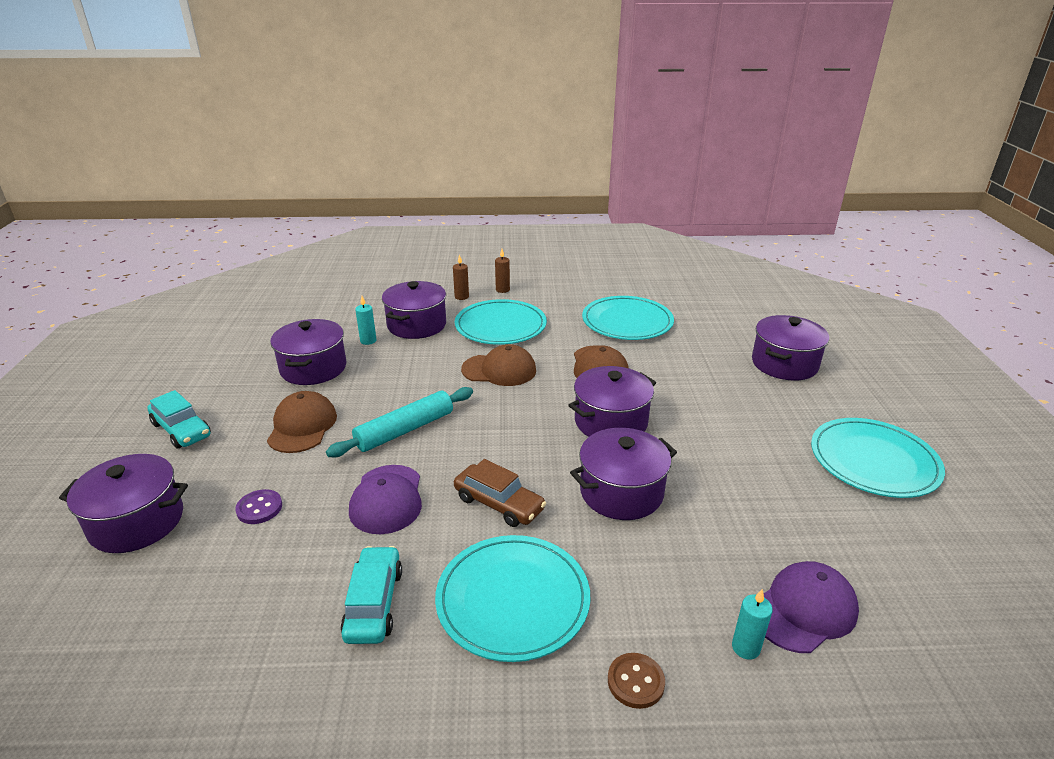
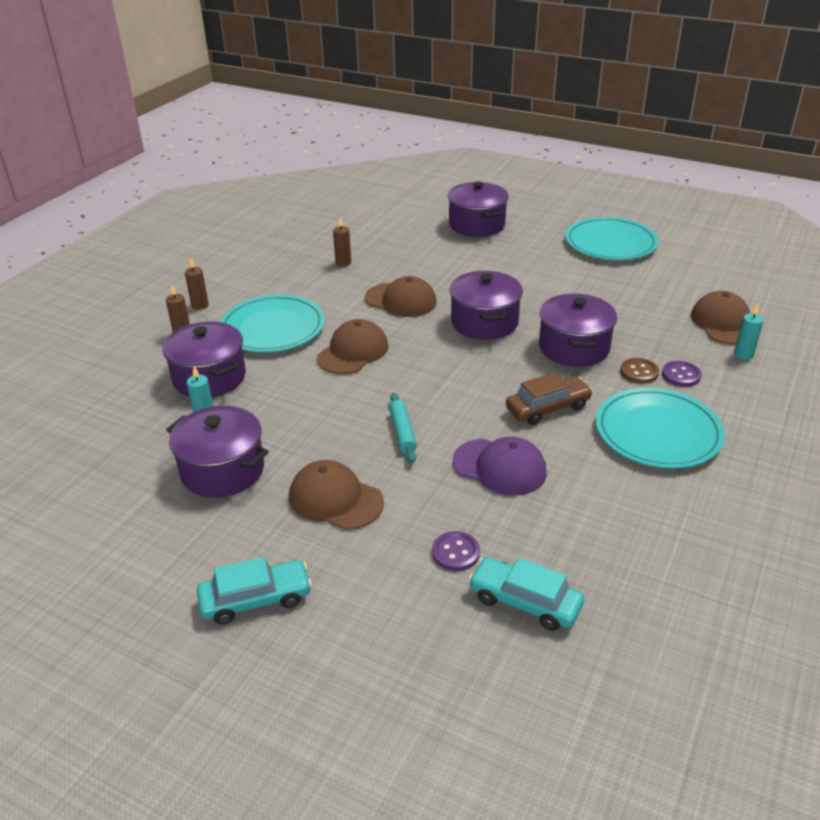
camera: 60 degrees left, 5 degrees up
(137, 522) = (414, 652): purple pot -> none
(374, 603) = (626, 503): turquoise car -> turquoise car (524, 601)
(405, 430) = (402, 432): turquoise rolling pin -> turquoise rolling pin, size x0.61
(627, 322) = (343, 263): turquoise plate -> brown candle
(635, 682) = (752, 404): brown button -> brown button (639, 372)
(642, 594) = (681, 375): none -> purple button
(803, 610) = (724, 323): purple cap -> brown cap

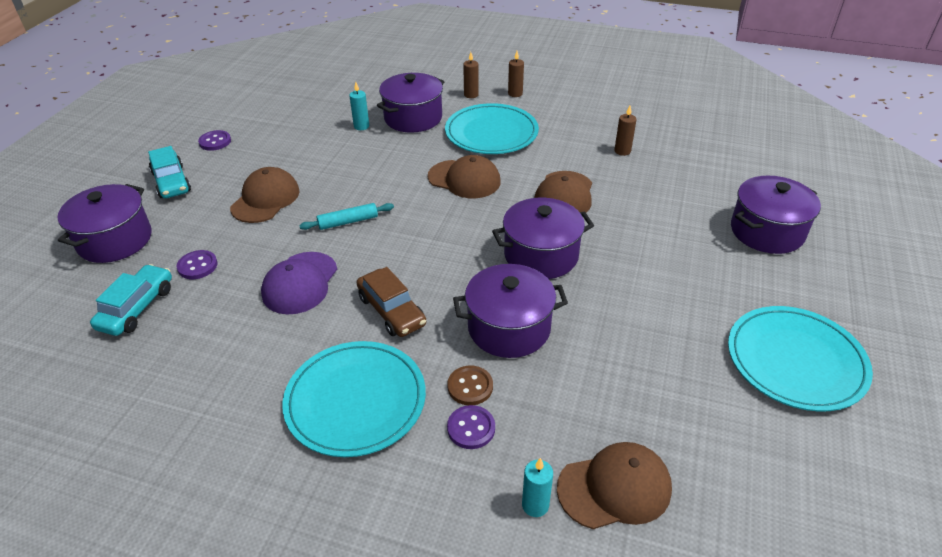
camera: 80 degrees right, 5 degrees up
(165, 559) = (215, 142): none -> purple button
(222, 470) = (301, 145): purple pot -> purple pot (115, 240)

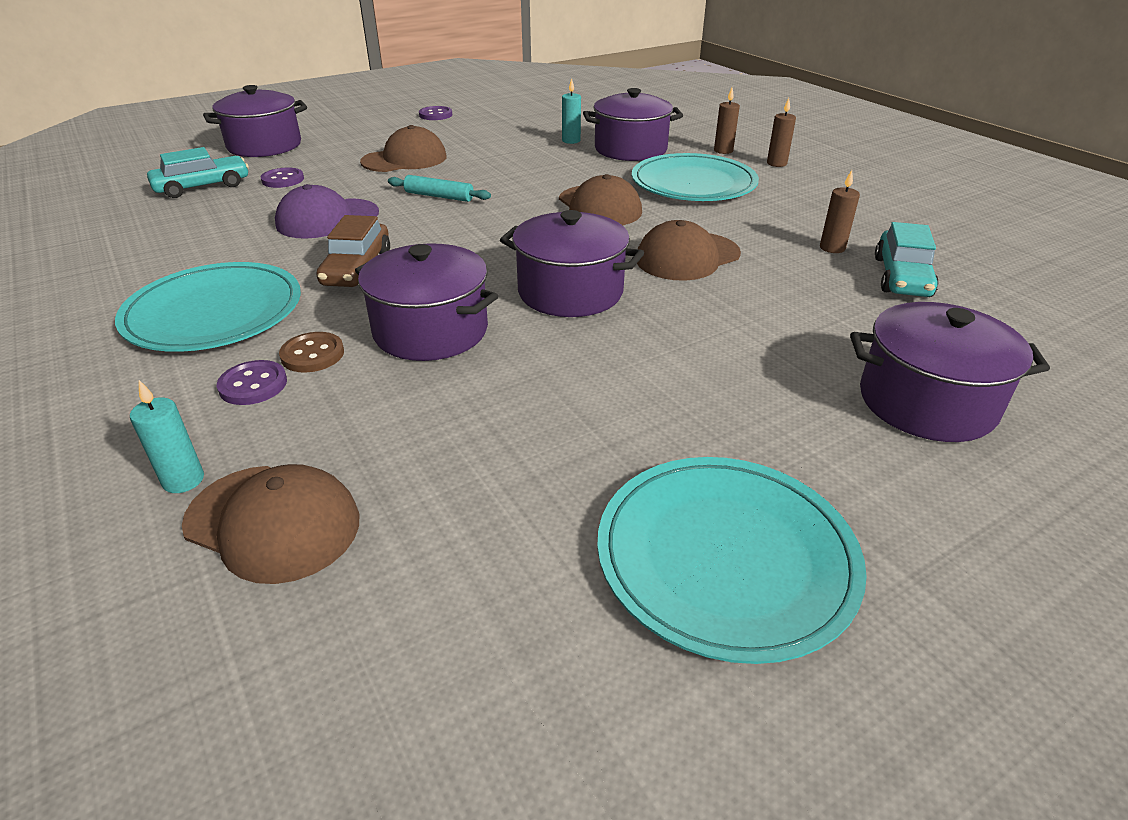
camera: 40 degrees right, 5 degrees down
(171, 182) = (361, 127): turquoise car -> turquoise car (901, 277)

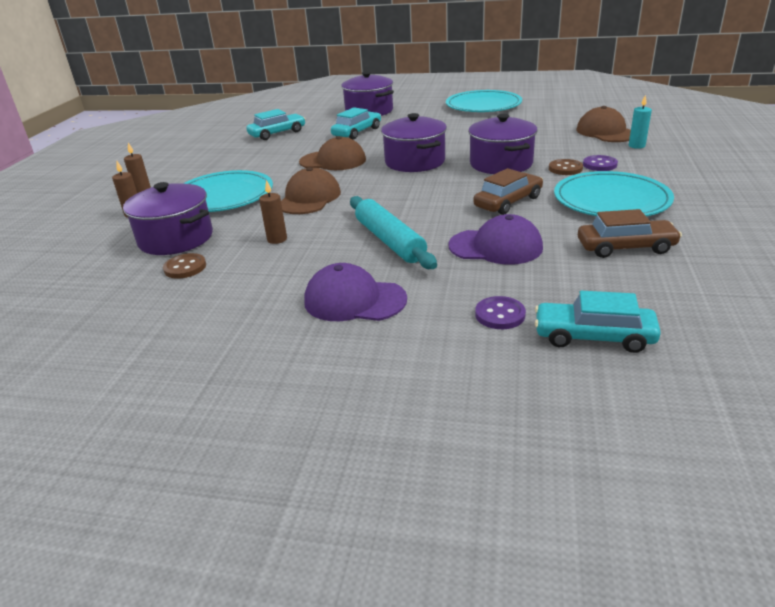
camera: 135 degrees left, 5 degrees down
(184, 254) = (625, 247): none -> brown car
(264, 146) = (478, 408): purple pot -> none
(405, 159) = (354, 300): brown cap -> purple cap
(435, 115) = (193, 388): purple button -> none
(439, 196) = (389, 241): turquoise rolling pin -> turquoise rolling pin, size x1.64
(571, 141) = (185, 267): turquoise candle -> brown button
(790, 324) = (357, 132): none -> turquoise car
(832, 248) = (267, 148): brown candle -> brown candle (277, 239)

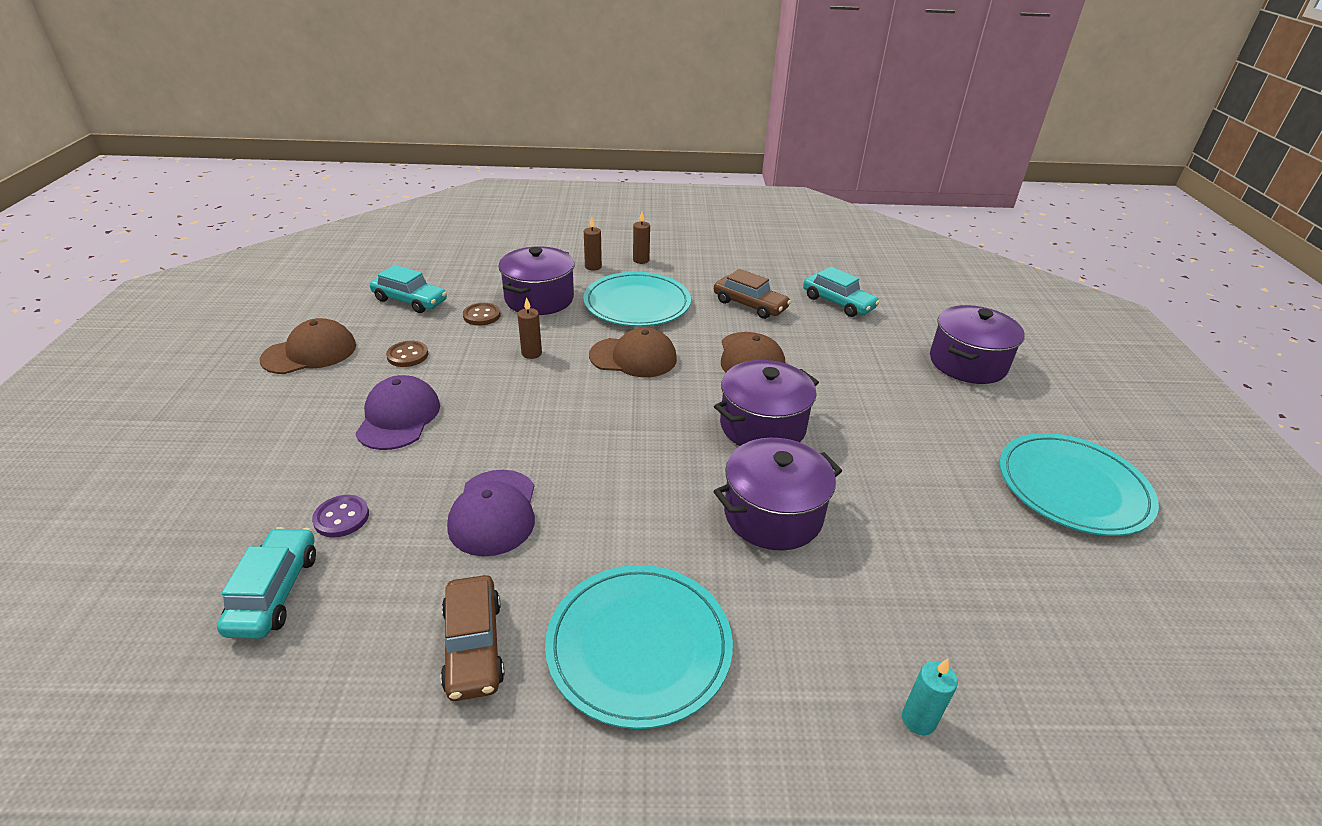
camera: 75 degrees right, 5 degrees up
(357, 132) = (866, 363): turquoise car -> turquoise car (410, 300)
(389, 241) = (519, 427): turquoise rolling pin -> none
(508, 202) = (627, 523): brown car -> brown car (750, 305)
(565, 168) = (767, 594): brown button -> brown button (407, 355)
(600, 165) = (795, 645): purple button -> none
(606, 132) = (989, 673): brown cap -> brown cap (310, 352)

